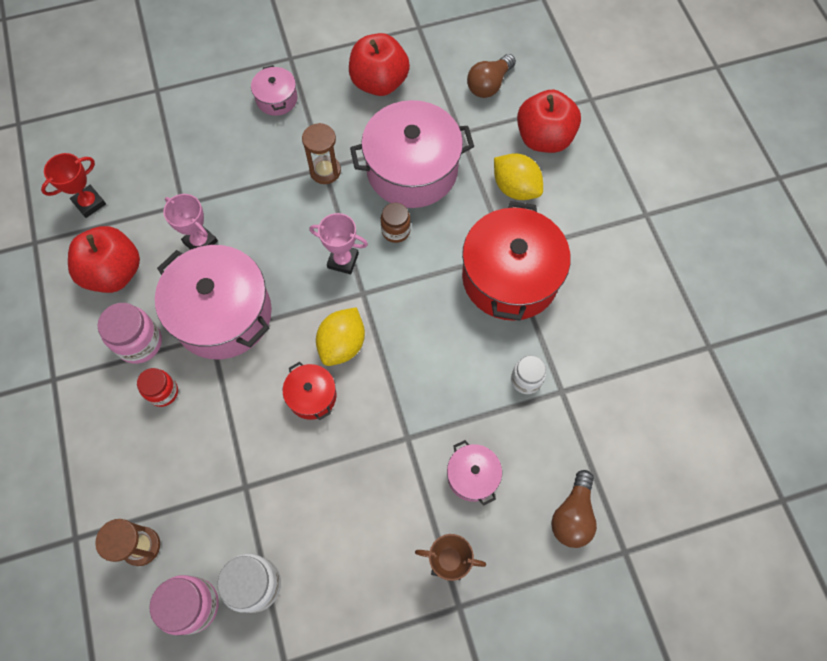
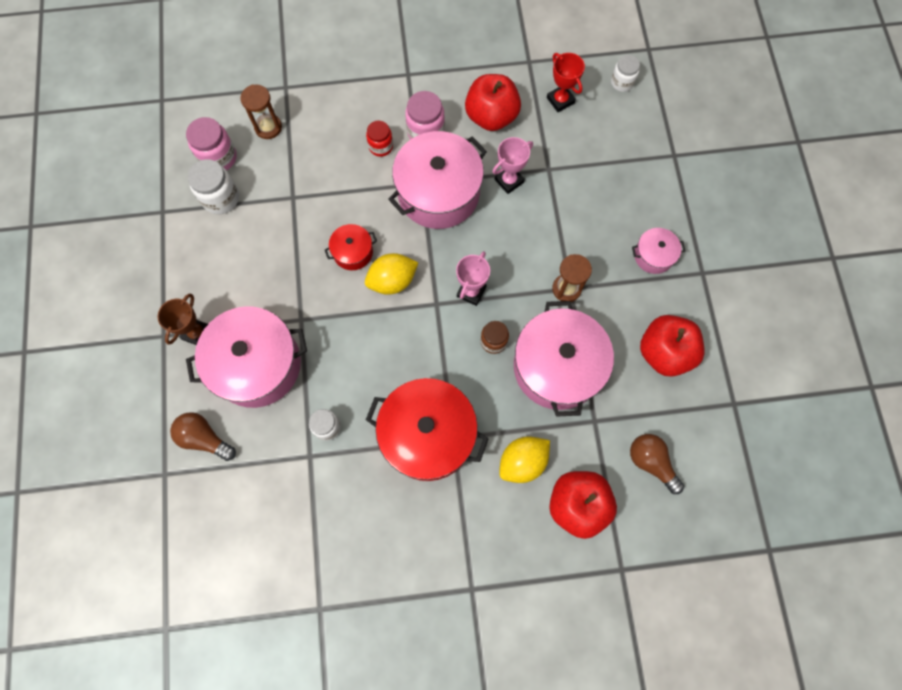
camera: 100 degrees right, 5 degrees up
(64, 145) = (622, 82): none -> white jar
(342, 344) = (392, 281): yellow lemon -> yellow lemon turned 60 degrees counterclockwise
(472, 476) = (257, 365): pink pot -> pink pot, size x2.10

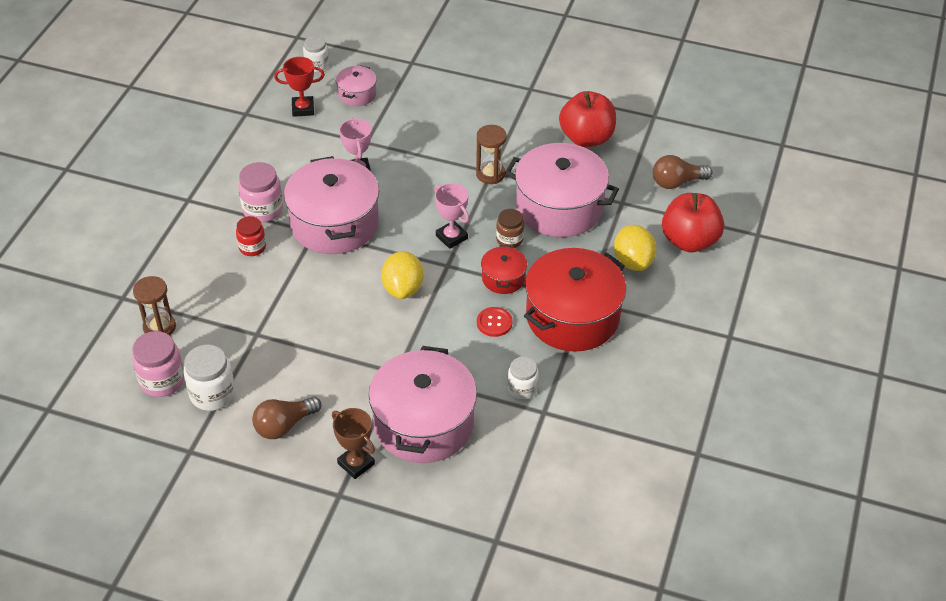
camera: 65 degrees left, 25 degrees down
(204, 438) = (477, 493): brown light bulb -> brown light bulb (284, 425)
(353, 252) = (352, 307): red pot -> red pot (503, 278)
(389, 372) = (494, 323): none -> red button
(491, 116) = (283, 159): red apple -> none
(653, 255) = (495, 110): pink pot -> pink pot (357, 94)

